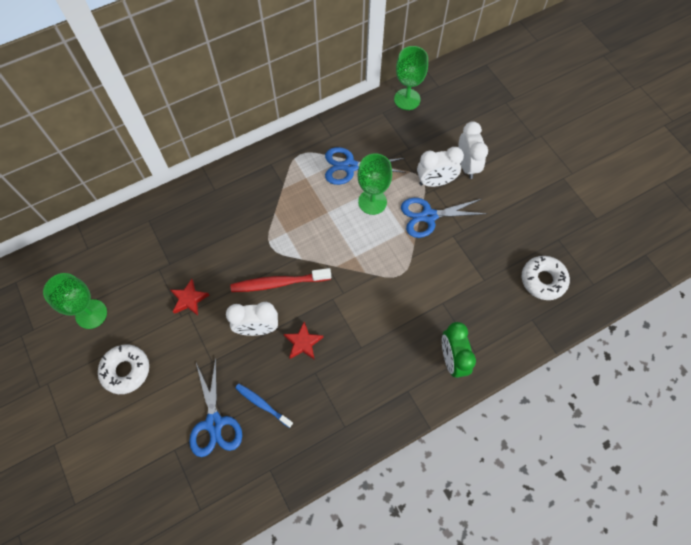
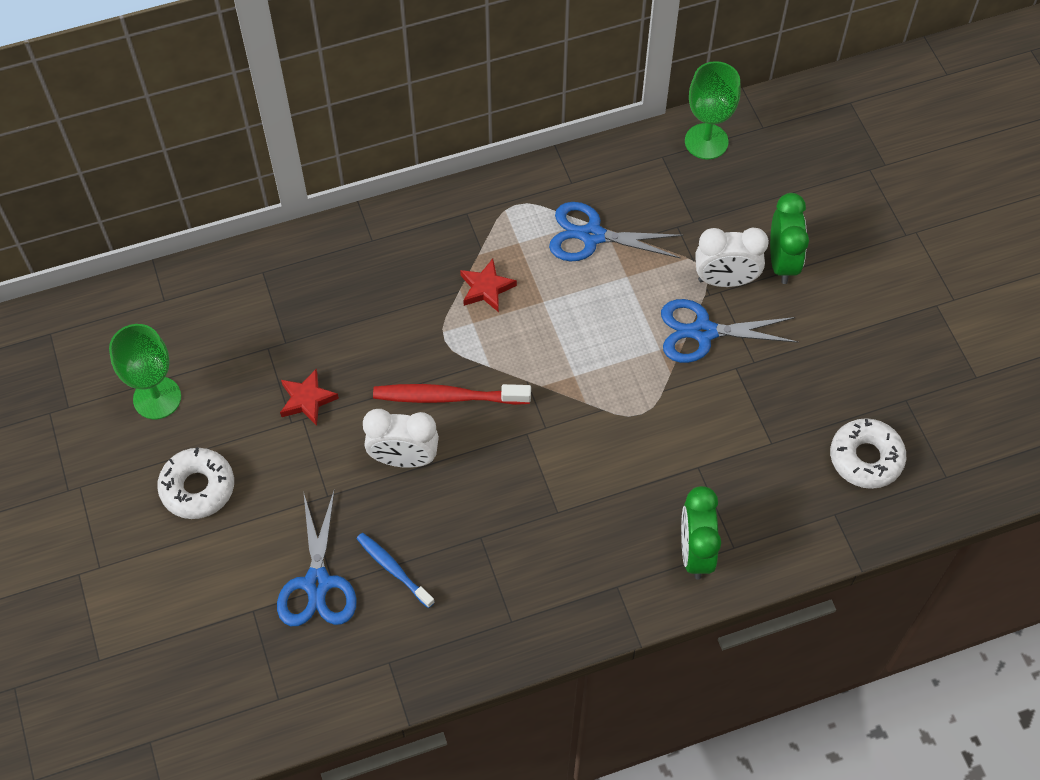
camera: 10 degrees right, 5 degrees down
(303, 342) = (470, 491): red star -> red star (486, 288)
(372, 202) = (617, 296): green goblet -> none
(467, 165) = (782, 262): white clock -> green clock

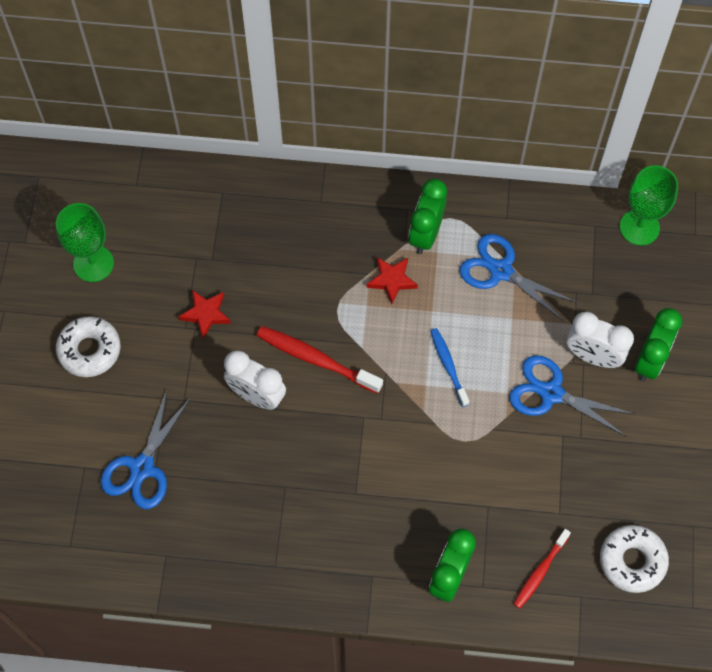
camera: 25 degrees right, 5 degrees up
(393, 569) = (205, 483): blue toothbrush -> blue toothbrush (448, 366)
(498, 230) = (425, 234): none -> green clock
(782, 507) = (540, 571): none -> red toothbrush

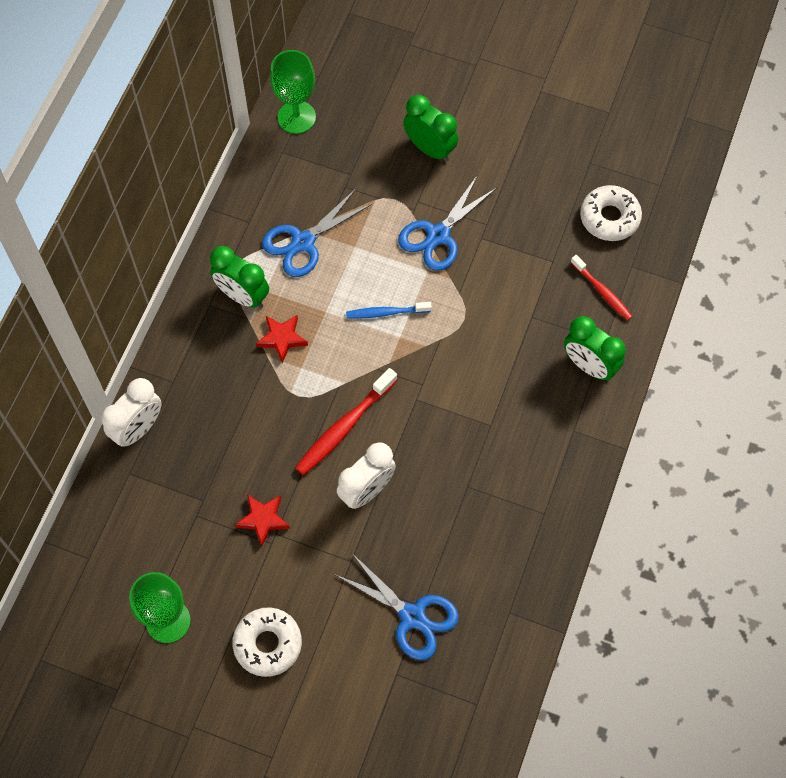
camera: 75 degrees left, 0 degrees up
(593, 356) = (412, 192): white clock -> white clock (138, 429)

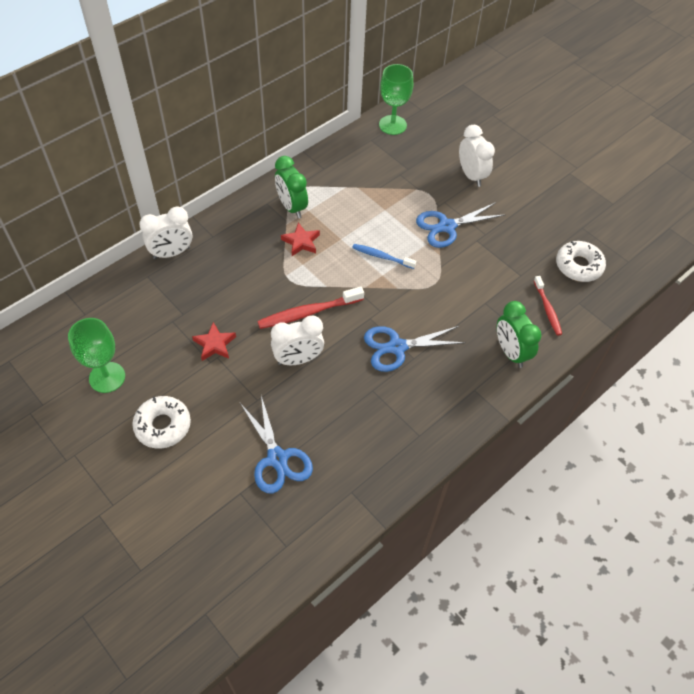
camera: 25 degrees right, 10 degrees down
(303, 242) = (352, 194): blue scissors -> blue scissors (397, 347)
(430, 149) = (471, 175): green clock -> white clock

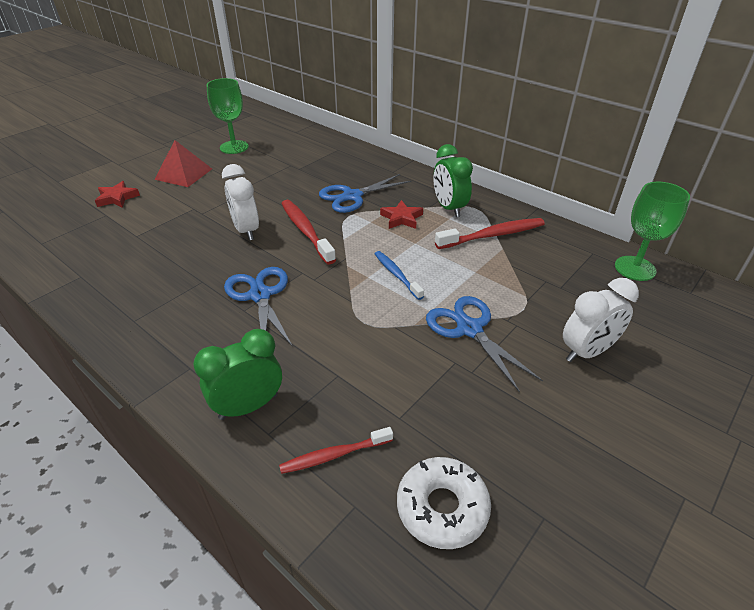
camera: 85 degrees right, 15 degrees down
(163, 426) = (183, 174): white donut -> red pyramid
(171, 253) = (366, 156): white clock -> none
(214, 344) = (265, 186): red star -> red star (117, 198)
(277, 458) = (134, 230): blue scissors -> blue scissors (352, 196)
(292, 207) = (449, 208): green clock -> green clock turned 75 degrees counterclockwise
(338, 189) = (492, 235): none -> red toothbrush
(382, 257) = (397, 275): blue toothbrush -> blue toothbrush turned 45 degrees counterclockwise

